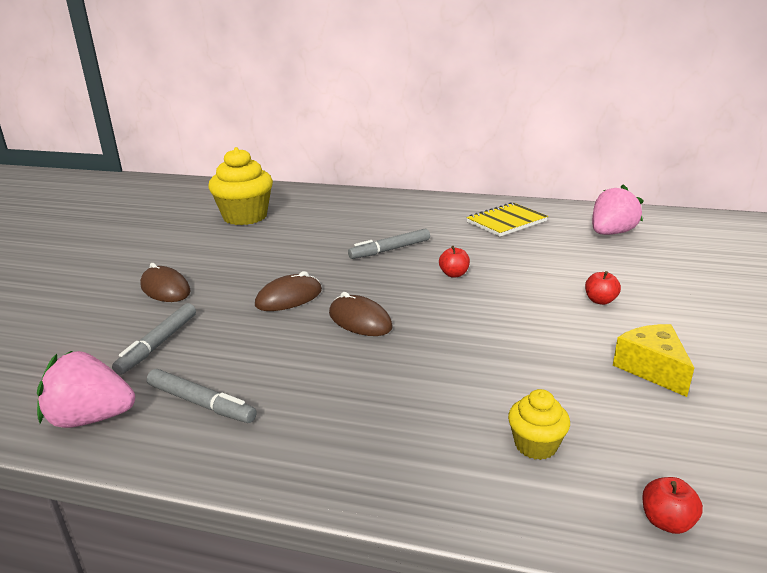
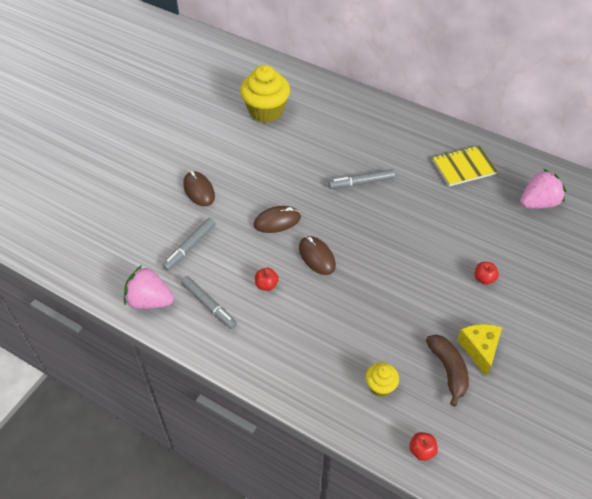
camera: 15 degrees right, 25 degrees up
(454, 274) = (396, 223): red apple -> red apple (266, 285)
(626, 401) = (448, 370): none -> brown banana

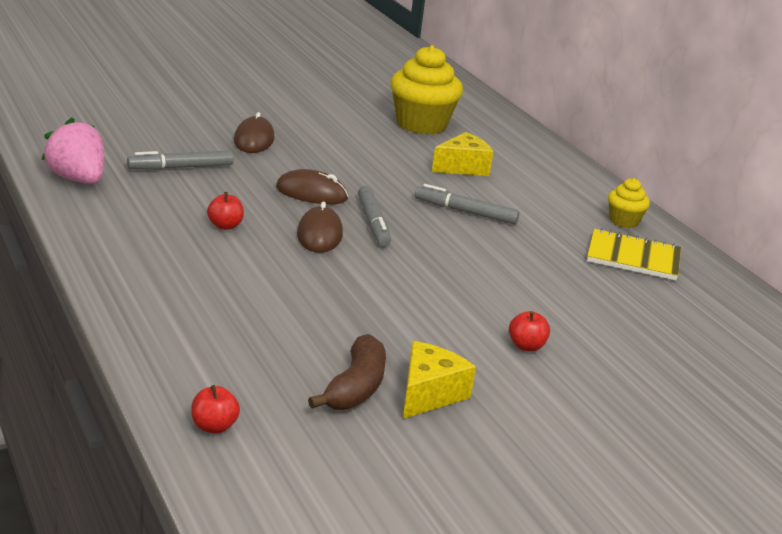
camera: 30 degrees right, 25 degrees down
(209, 305) = (135, 209): grey marker -> grey marker (373, 223)
(323, 140) = (462, 167): none -> yellow cheese
(380, 386) = (243, 354): yellow cupcake -> yellow cupcake (624, 221)
(538, 203) = (709, 328): pink strawberry -> none

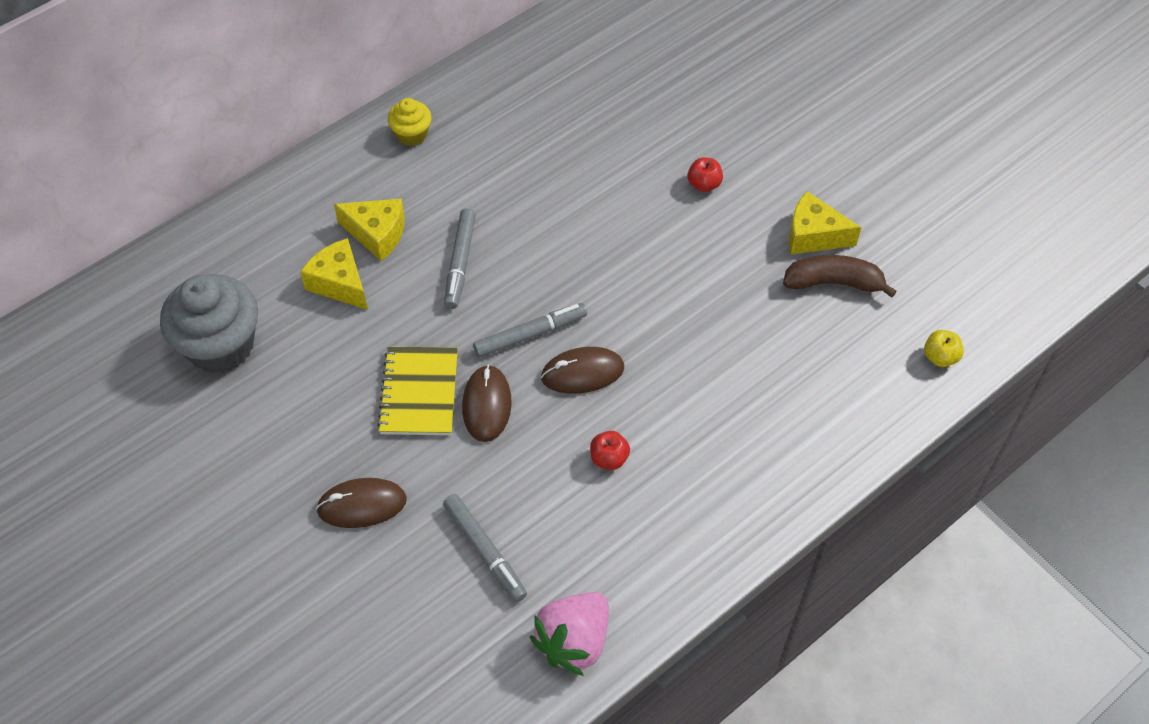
camera: 100 degrees left, 30 degrees up
(214, 427) = (940, 357): red apple -> yellow apple
(421, 124) = (220, 345): yellow cupcake -> grey cupcake
(509, 188) = (377, 234): none -> yellow cheese
(633, 258) = (493, 124): yellow notebook -> yellow notebook (419, 393)

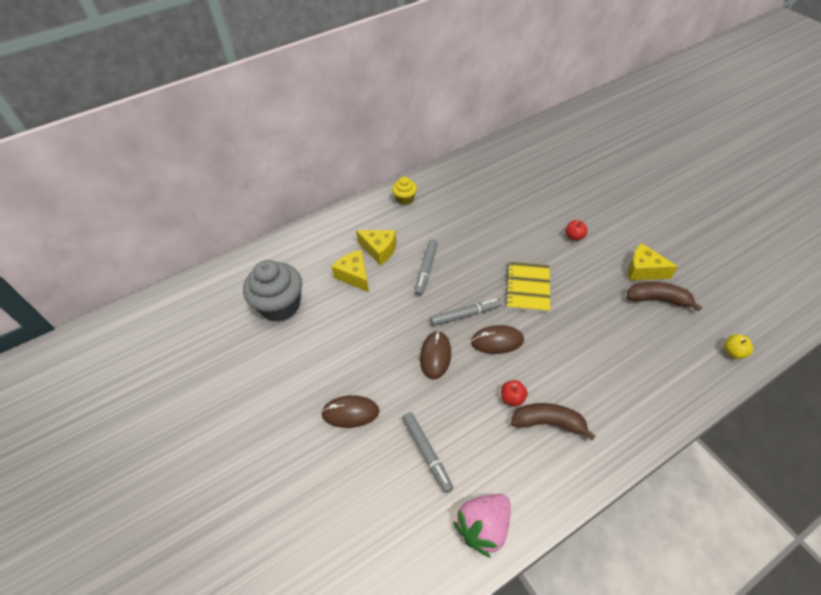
camera: 10 degrees right, 5 degrees down
(419, 393) = (394, 344): yellow notebook -> yellow notebook (527, 288)
(663, 489) = (548, 423): none -> brown banana

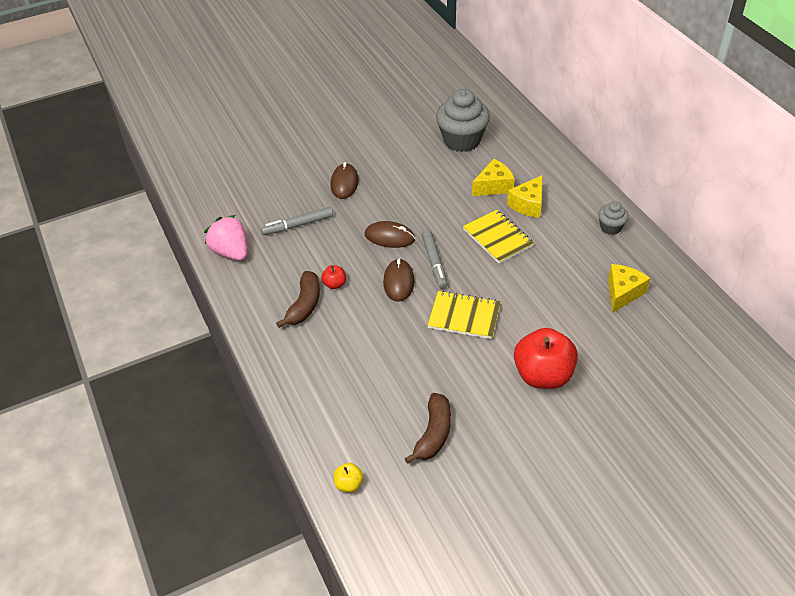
camera: 95 degrees right, 5 degrees down
(405, 199) = (610, 227): yellow cupcake -> grey cupcake
(426, 270) = (497, 238): grey marker -> yellow notebook
(574, 236) = (543, 375): red apple -> red apple, size x2.28
(643, 270) = (480, 432): yellow cheese -> yellow cheese (622, 293)

